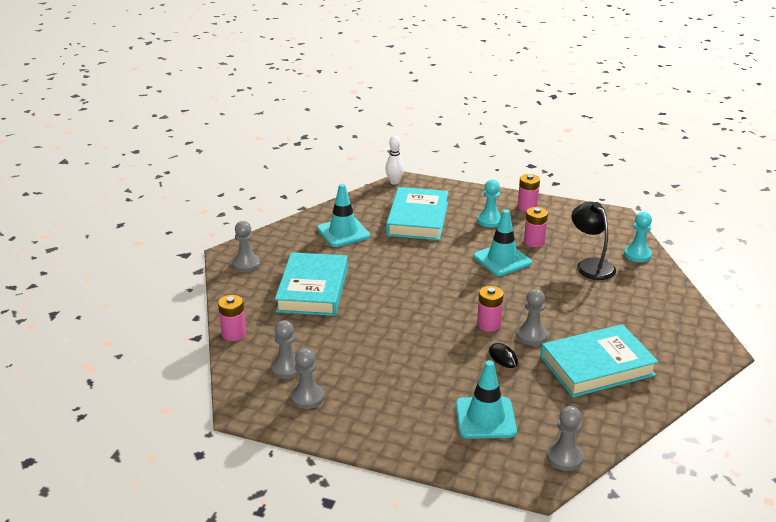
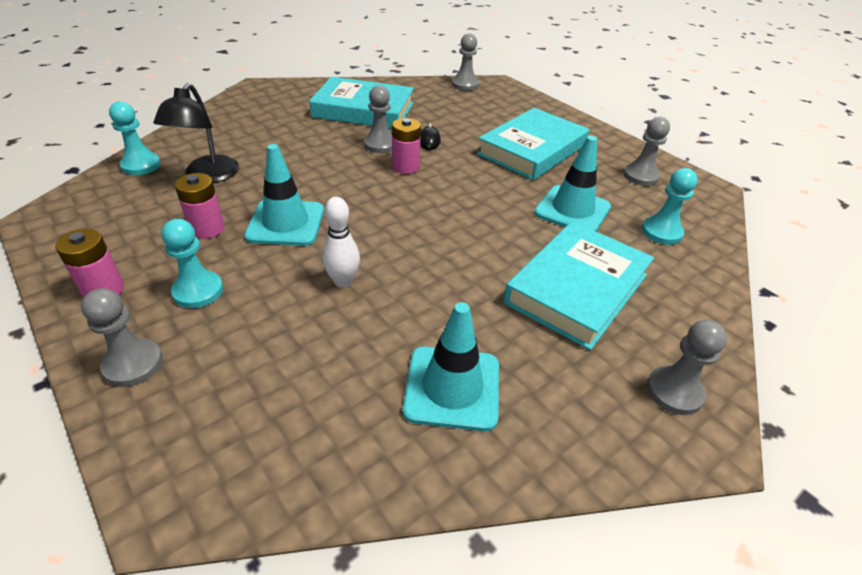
camera: 150 degrees left, 10 degrees up
(234, 334) = (713, 268): pink battery -> none
(274, 348) = (661, 232): none -> turquoise pawn
(287, 368) = (653, 206): grey pawn -> grey pawn (133, 364)
(394, 182) = (194, 513): white bowling pin -> white bowling pin (343, 281)
(417, 219) = (294, 354): turquoise book -> turquoise book (532, 150)
(485, 418) = (494, 115): turquoise traffic cone -> turquoise traffic cone (572, 210)

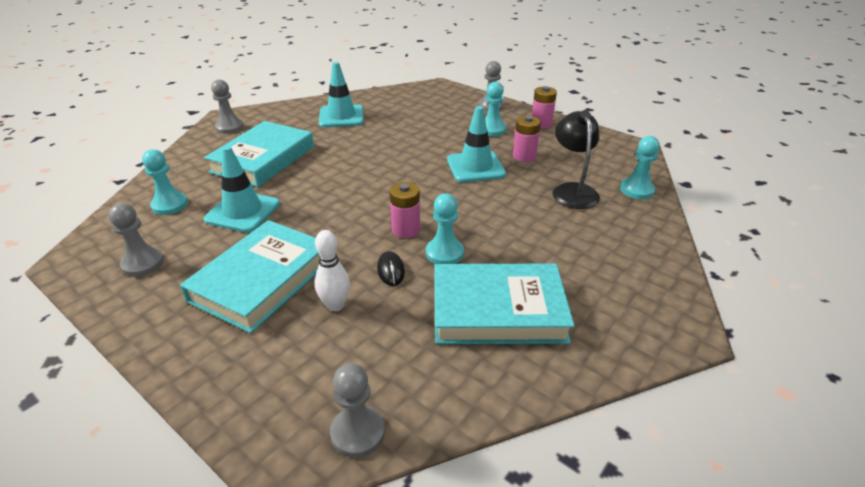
camera: 170 degrees right, 5 degrees down
(343, 281) = (414, 143): white bowling pin -> white bowling pin (335, 305)
(380, 145) = (444, 253): grey pawn -> turquoise pawn

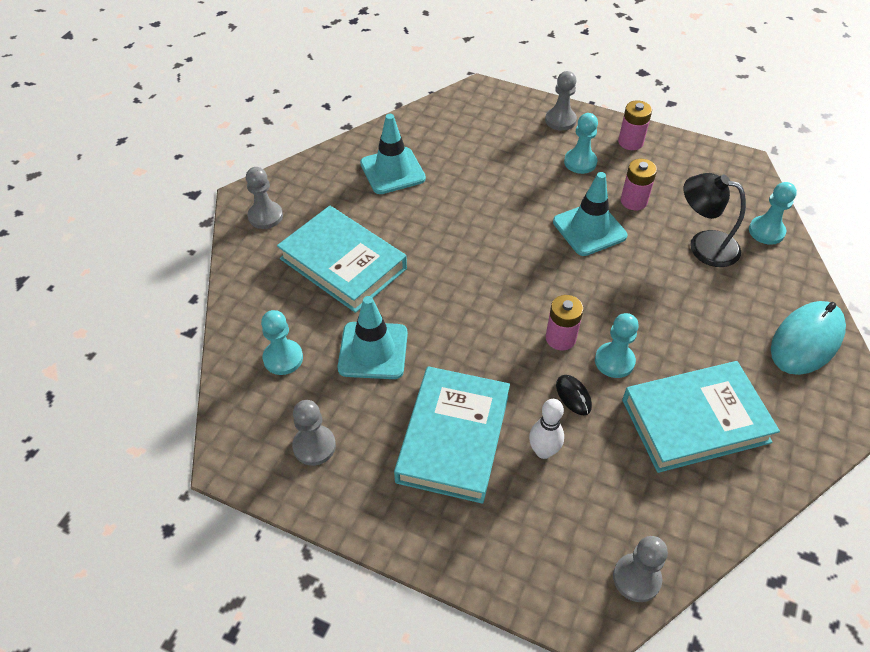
camera: 15 degrees left, 15 degrees up
(263, 159) = (343, 264): turquoise book -> turquoise book turned 60 degrees counterclockwise
(572, 190) = (703, 245): black lamp -> black lamp turned 45 degrees counterclockwise
(644, 270) = (806, 340): none -> turquoise mouse

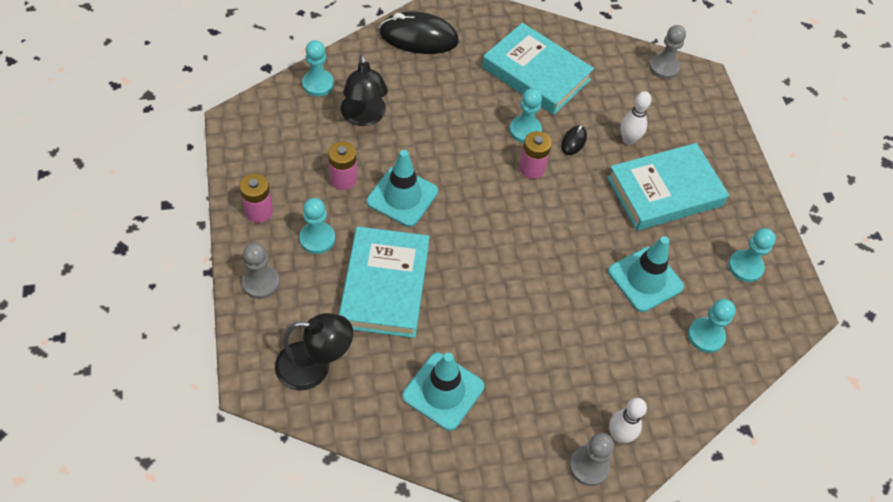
camera: 130 degrees left, 5 degrees up
(267, 246) = (619, 435): none -> white bowling pin
(314, 446) = (745, 267): grey pawn -> turquoise pawn
(343, 264) = (586, 357): turquoise book -> turquoise book (385, 286)
(468, 120) = (314, 367): none -> black lamp
(806, 340) = (418, 37): turquoise mouse -> black mouse

